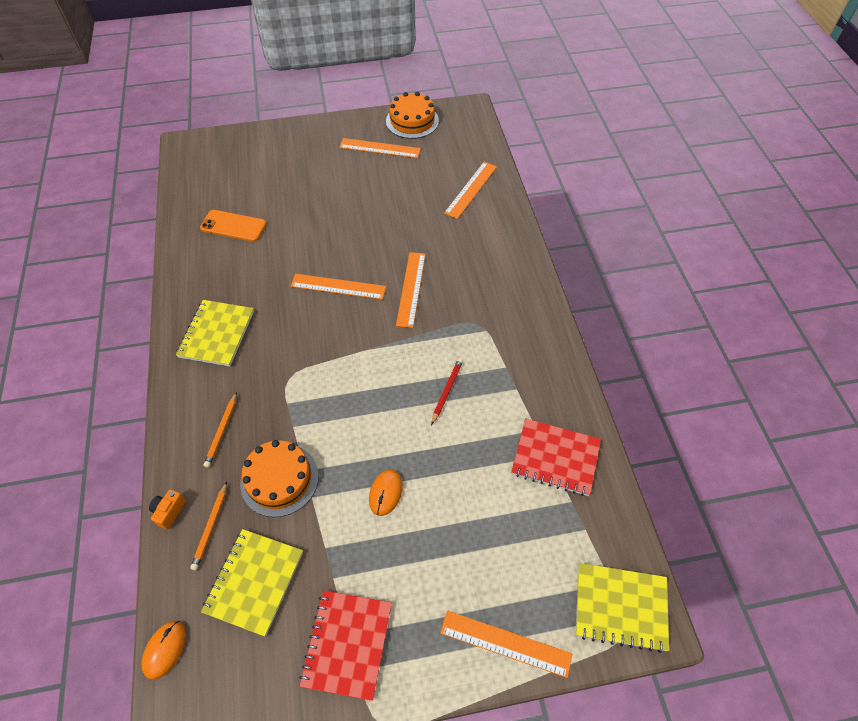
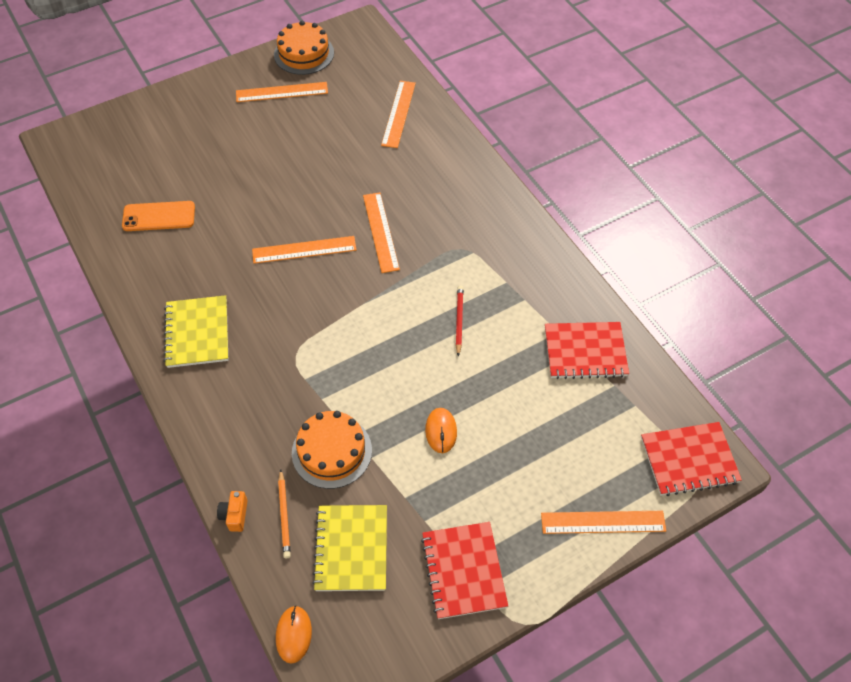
camera: 20 degrees left, 0 degrees up
(222, 431) = (251, 425): orange pencil -> none
(620, 607) = (689, 460): yellow notebook -> red notebook

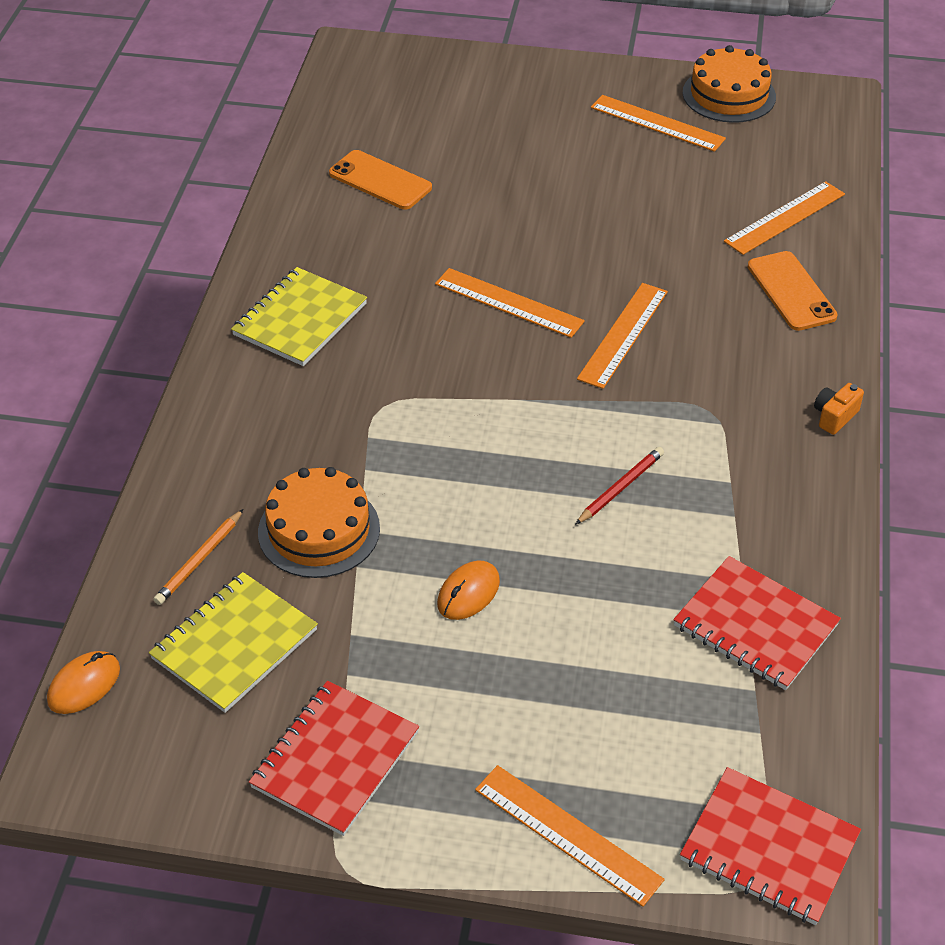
camera: 40 degrees right, 10 degrees down
(235, 515) = (149, 524): orange camera -> orange camera (834, 417)
(439, 155) = (791, 291): none -> orange phone

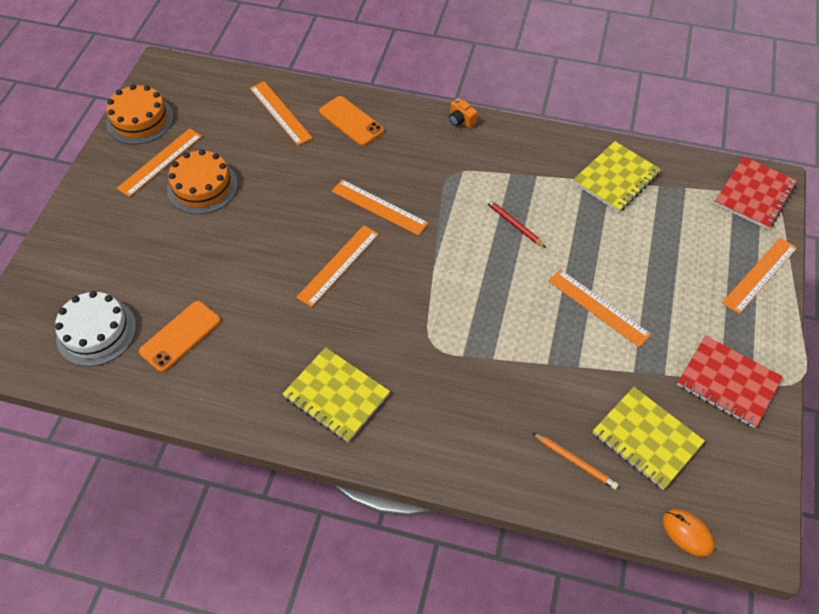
camera: 85 degrees left, 10 degrees up
(319, 530) = (548, 387): orange cake -> orange cake (202, 186)
(381, 117) = (96, 332): none -> white cake
(468, 593) = (598, 307): orange mouse -> orange ruler
(755, 626) = (616, 178): red notebook -> yellow notebook
(791, 291) = (351, 121): orange phone -> orange phone turned 60 degrees clockwise

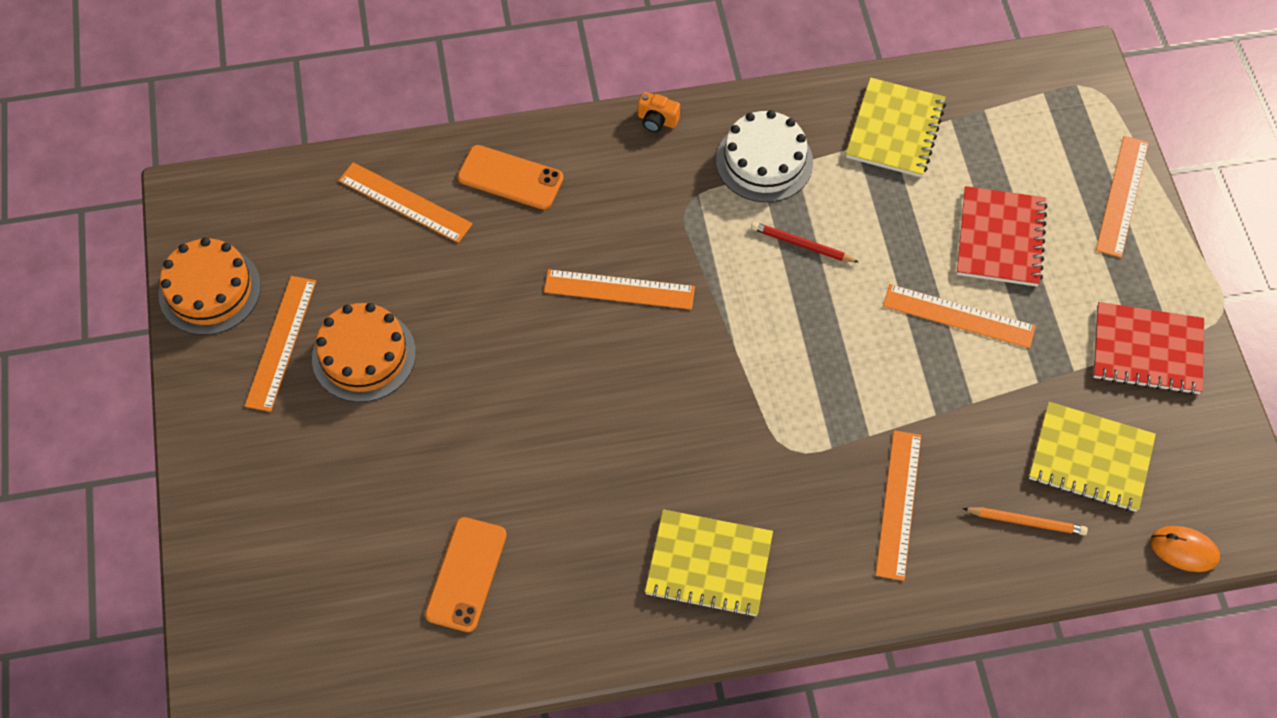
camera: 25 degrees left, 5 degrees up
(96, 332) = (350, 617): white cake -> white cake (764, 161)
(338, 265) = (612, 392): orange ruler -> orange ruler (898, 504)
(754, 195) = (1069, 88): red notebook -> red notebook (1000, 238)

